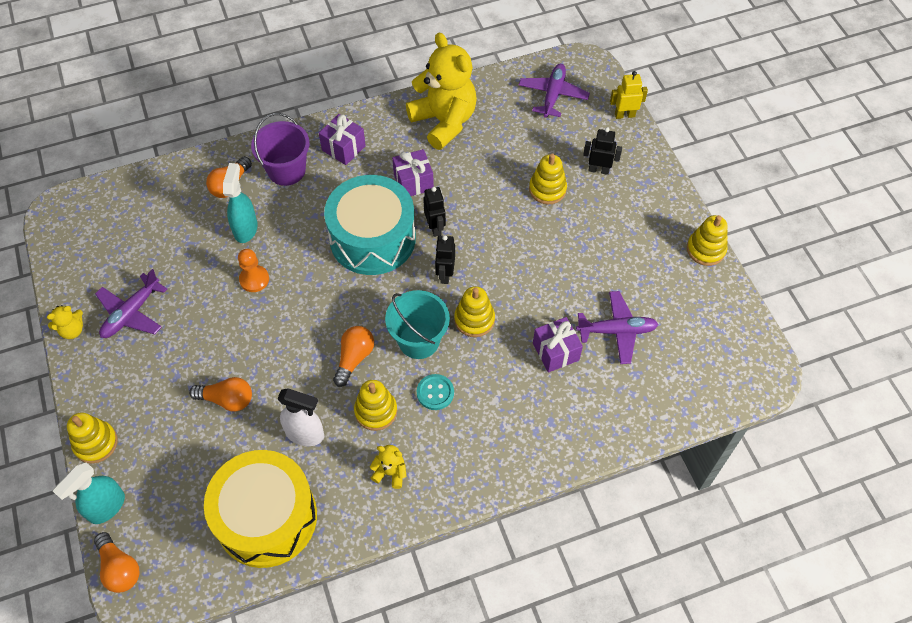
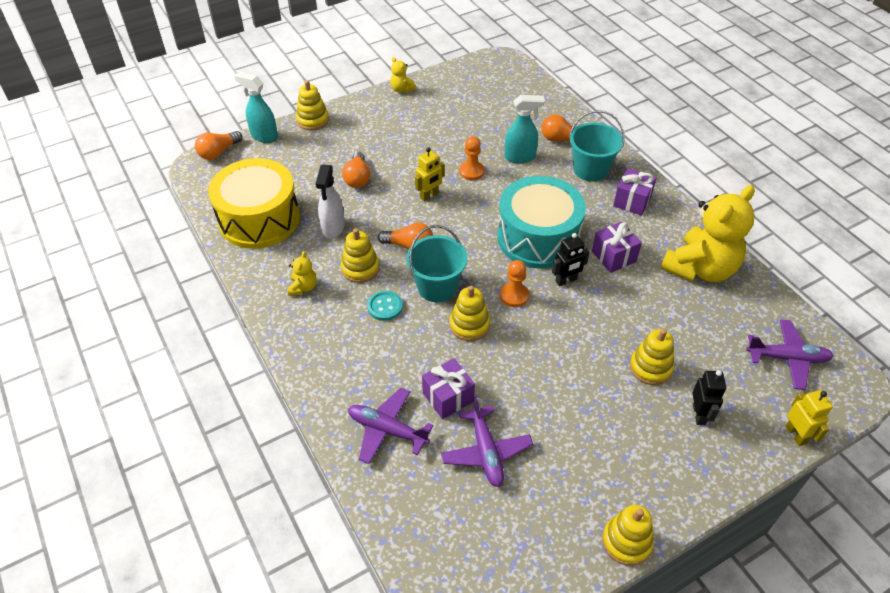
camera: 80 degrees right, 10 degrees down
(131, 313) = (423, 113): purple plane -> purple plane (387, 430)
(280, 327) = (429, 195): none -> yellow robot
(286, 170) = (590, 169): purple bucket -> turquoise bucket
(445, 274) = (514, 295): black robot -> orange pawn

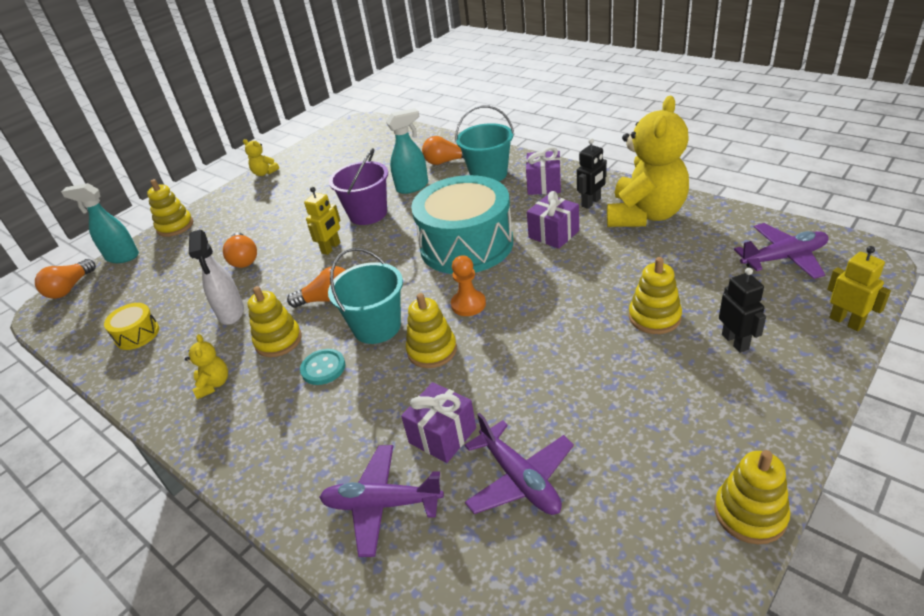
camera: 15 degrees left, 10 degrees down
(259, 219) = (137, 334): yellow drum -> yellow drum, size x0.43
(471, 171) = (368, 214): orange pawn -> purple bucket
(566, 280) = (517, 271): black robot -> black robot (591, 202)

